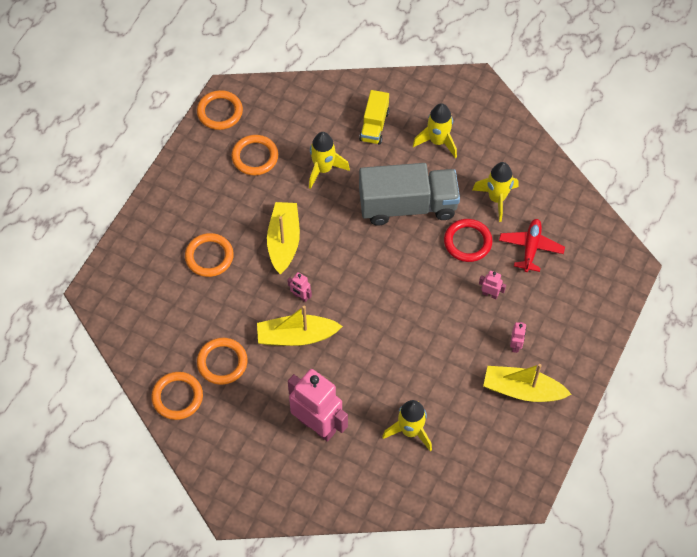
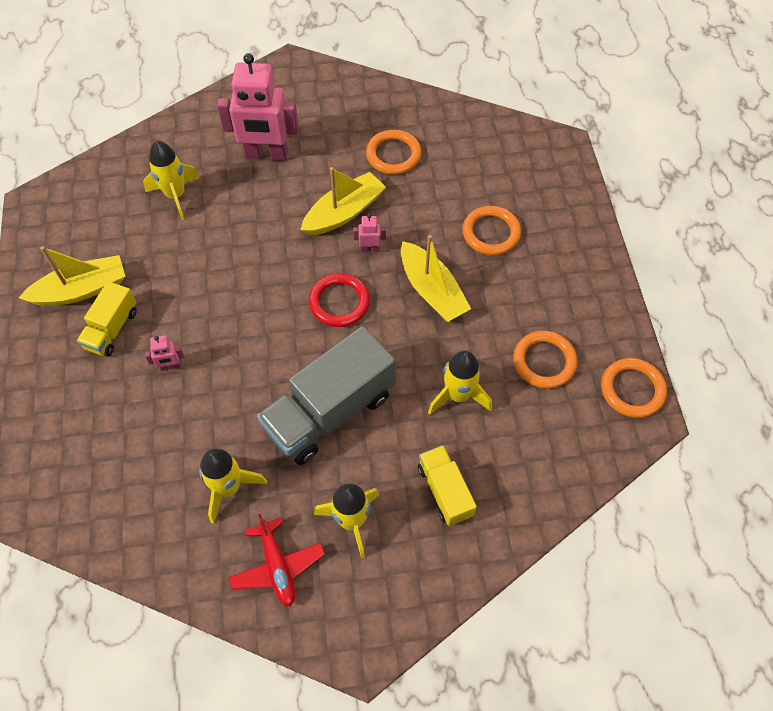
camera: 145 degrees right, 0 degrees up
(177, 397) = (407, 110): orange ring -> none
(467, 242) = (231, 411): red ring -> red ring (339, 302)
(515, 345) = (112, 329): pink robot -> yellow truck
(530, 248) = (151, 449): red plane -> red plane (277, 566)

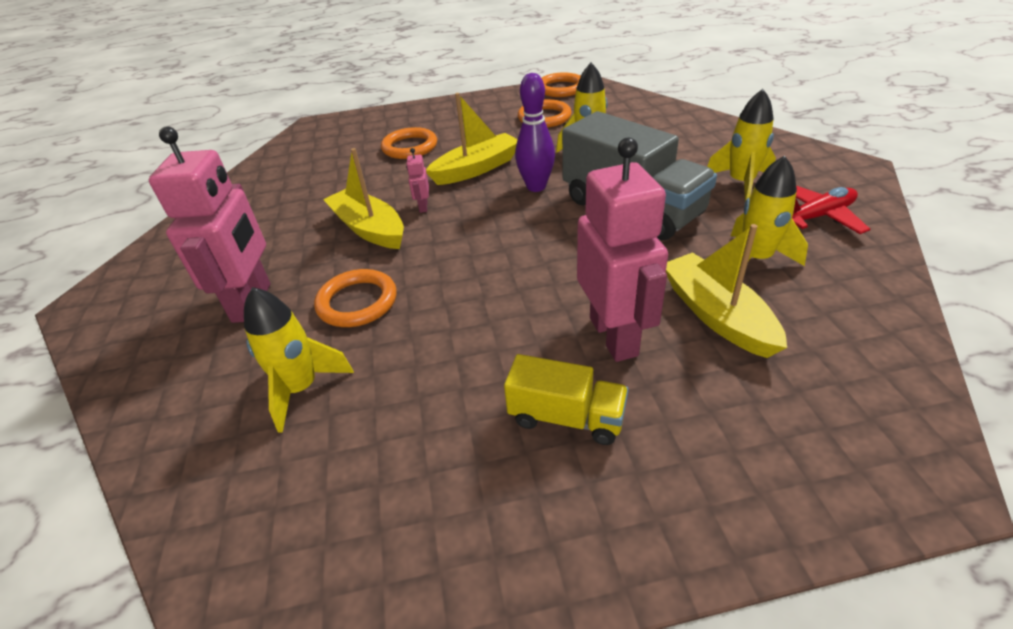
camera: 90 degrees left, 20 degrees down
(81, 290) = (492, 481): yellow boat -> yellow boat (716, 315)
(170, 366) = (614, 336): pink robot -> pink robot, size x2.42
(339, 302) = (495, 218): red ring -> none
(385, 338) = (536, 187): none -> purple bowling pin
(393, 155) = (292, 206): orange ring -> orange ring (357, 302)
(445, 491) = (683, 145): yellow truck -> none

